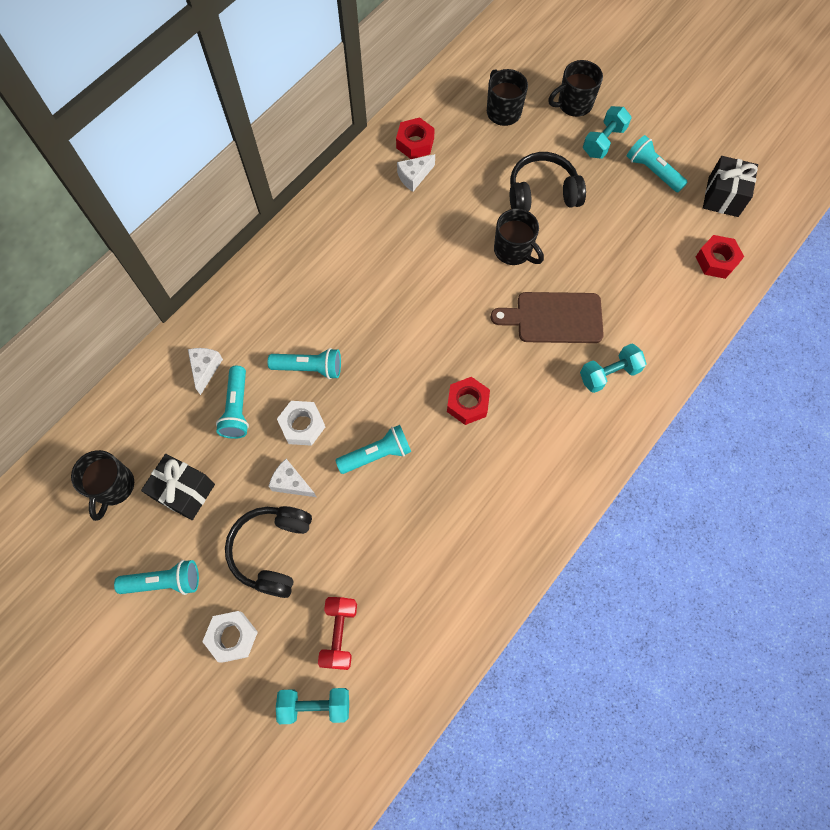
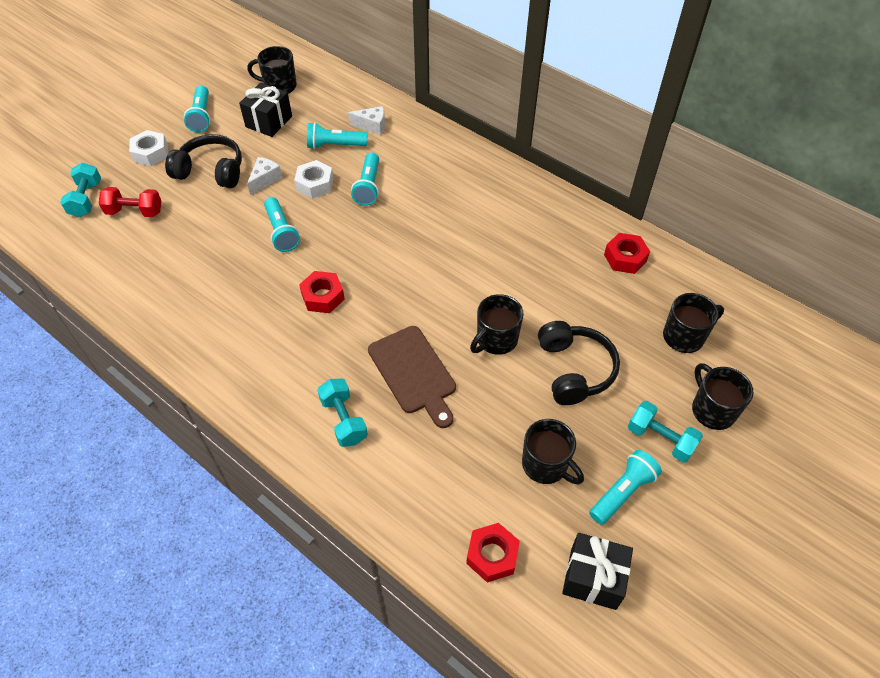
camera: 90 degrees right, 15 degrees down
(414, 177) = (581, 257): white cheese -> none
(554, 318) = (413, 373): brown cutting board -> brown cutting board turned 150 degrees clockwise
(635, 220) = (546, 465): none -> black mug

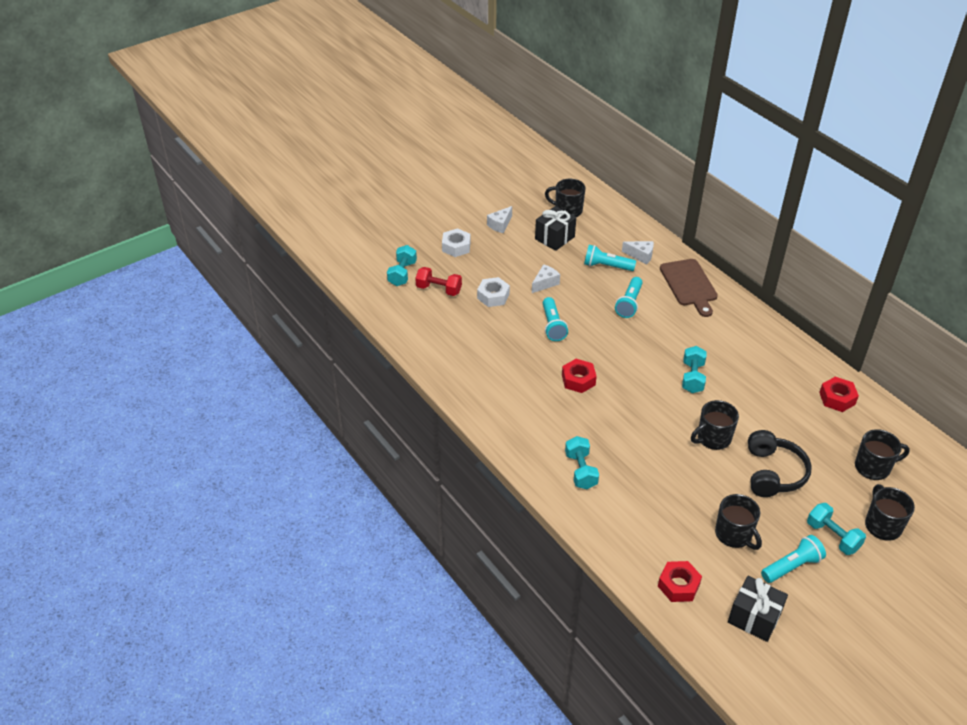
camera: 15 degrees right, 10 degrees down
(201, 116) = (500, 225): turquoise flashlight -> white cheese
(211, 171) = (502, 269): black headphones -> none
(315, 184) = (585, 294): white nut -> white nut (493, 296)
(413, 373) = (641, 449): brown cutting board -> brown cutting board (689, 285)
(457, 265) = (692, 377): none -> turquoise dumbbell

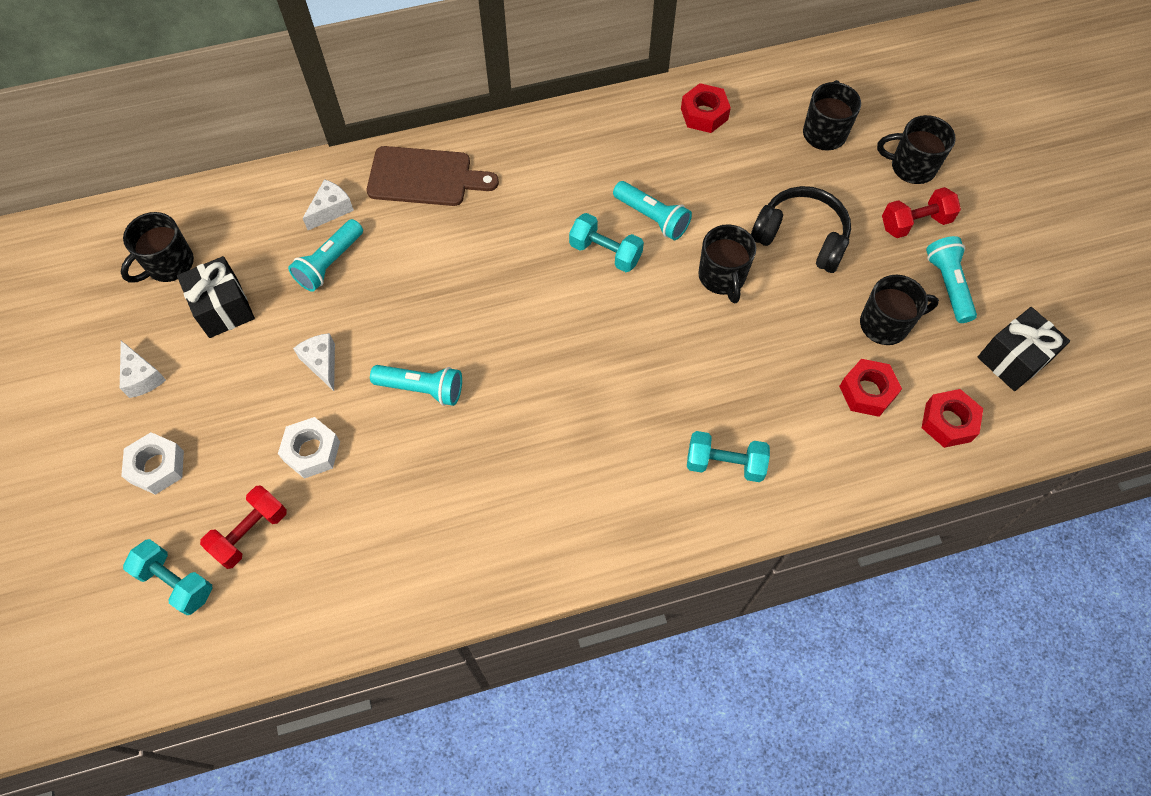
camera: 70 degrees left, 20 degrees up
(578, 380) = (550, 397): red nut -> red nut (867, 391)
(629, 304) = (425, 267): turquoise flashlight -> turquoise flashlight (652, 218)
(832, 536) = (915, 223): turquoise dumbbell -> red dumbbell

